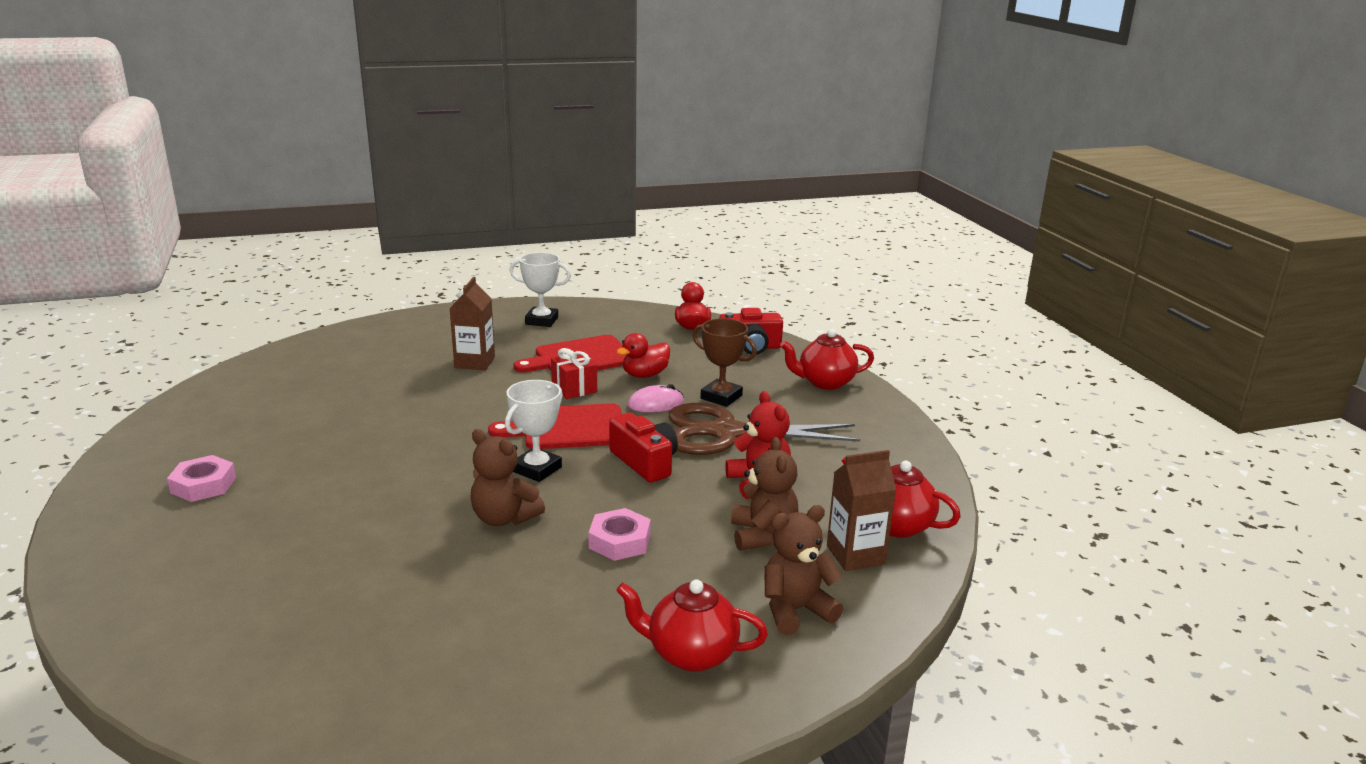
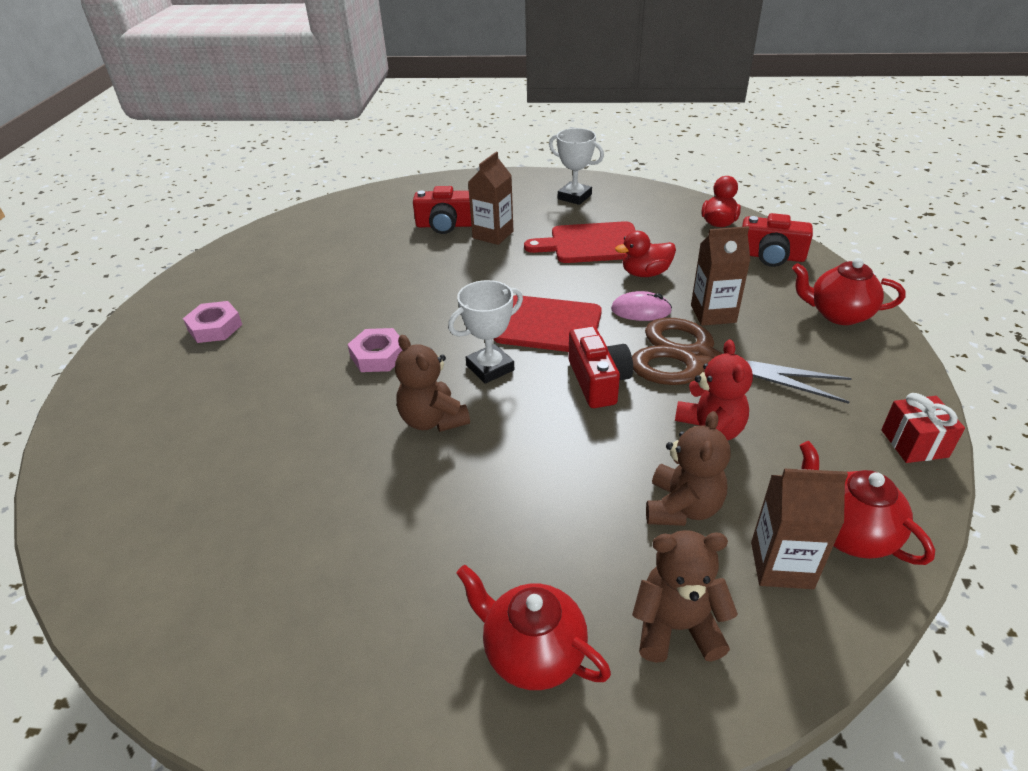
camera: 25 degrees right, 15 degrees up
(417, 360) = (445, 225): none -> red camera
(574, 389) = (569, 279): red gift -> red gift (914, 443)
(620, 541) = (528, 476): pink nut -> pink nut (378, 356)
(721, 397) = (713, 314): brown trophy -> brown carton

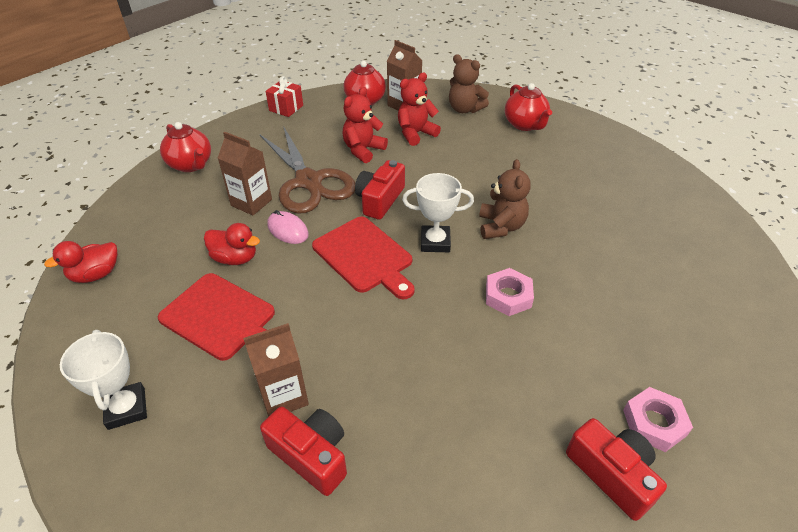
camera: 145 degrees left, 5 degrees up
(682, 507) = (415, 133): brown teddy bear -> red teddy bear
(771, 256) = (135, 221): red camera -> red camera (612, 474)

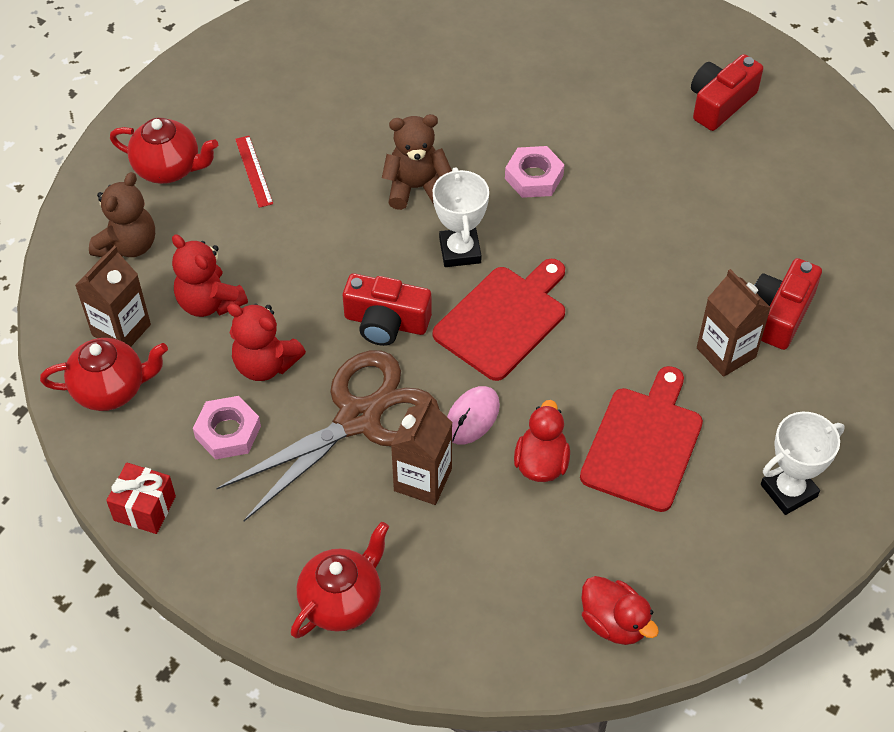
camera: 100 degrees left, 10 degrees up
(521, 156) = (254, 171): none -> red ruler
(525, 125) = (169, 168): red teapot -> red teapot turned 45 degrees clockwise
(654, 423) = (660, 72): pink nut -> pink nut (228, 432)

